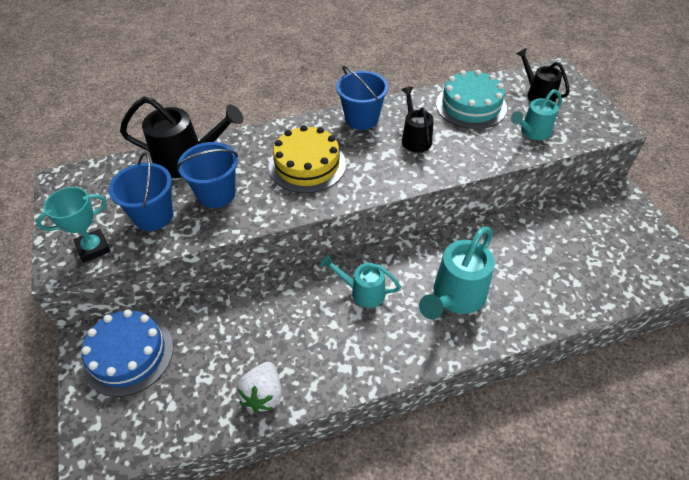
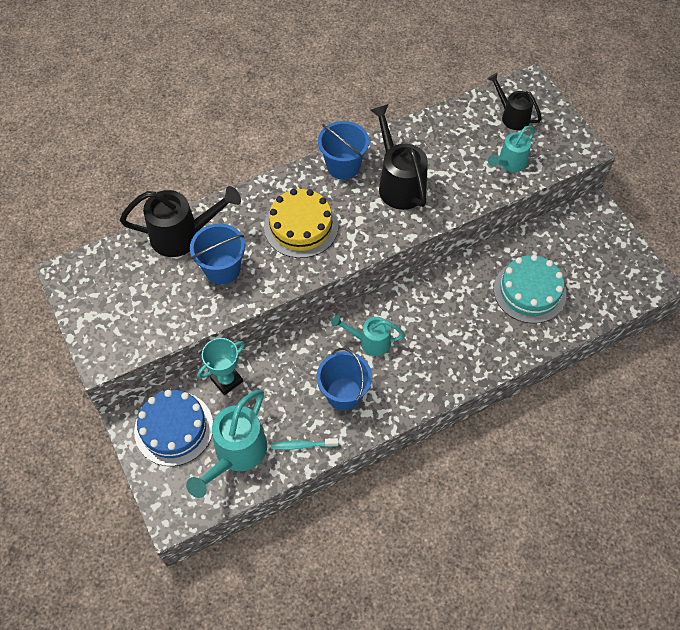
camera: 10 degrees left, 10 degrees up
(93, 248) = (125, 339): turquoise trophy -> turquoise trophy (226, 380)
(153, 216) = (170, 299): blue bucket -> blue bucket (344, 394)
(263, 394) = (302, 445): white strawberry -> turquoise toothbrush
(415, 138) = (399, 183): black watering can -> black watering can, size x1.61
(455, 297) = (453, 335): turquoise watering can -> turquoise watering can (236, 454)
(471, 106) = (448, 138): turquoise cake -> turquoise cake (529, 291)

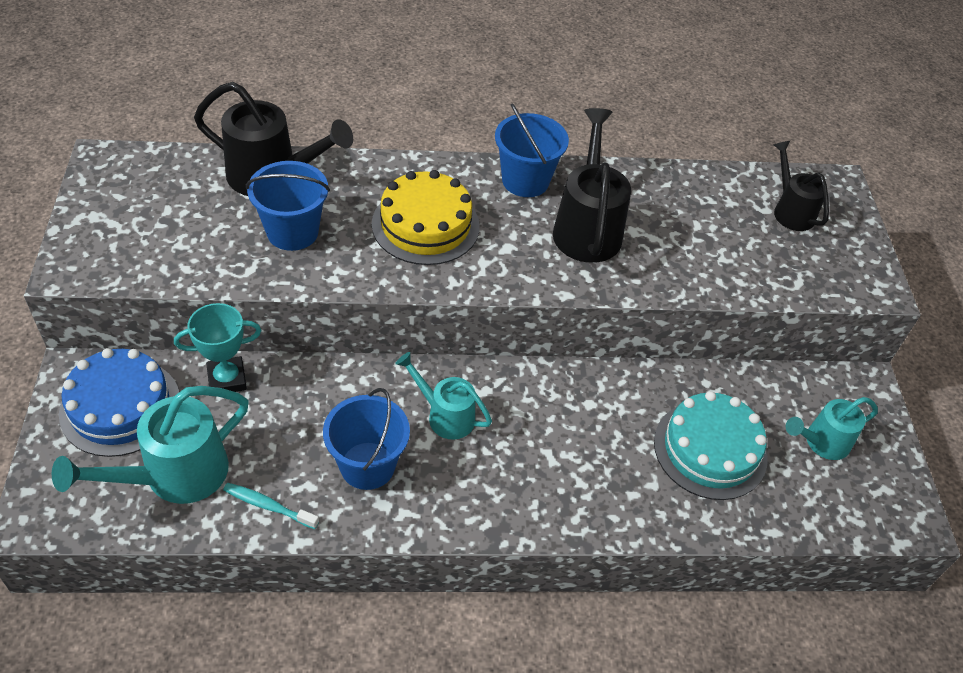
camera: 20 degrees right, 10 degrees down
(509, 163) = (756, 263): turquoise watering can -> turquoise watering can (821, 442)

